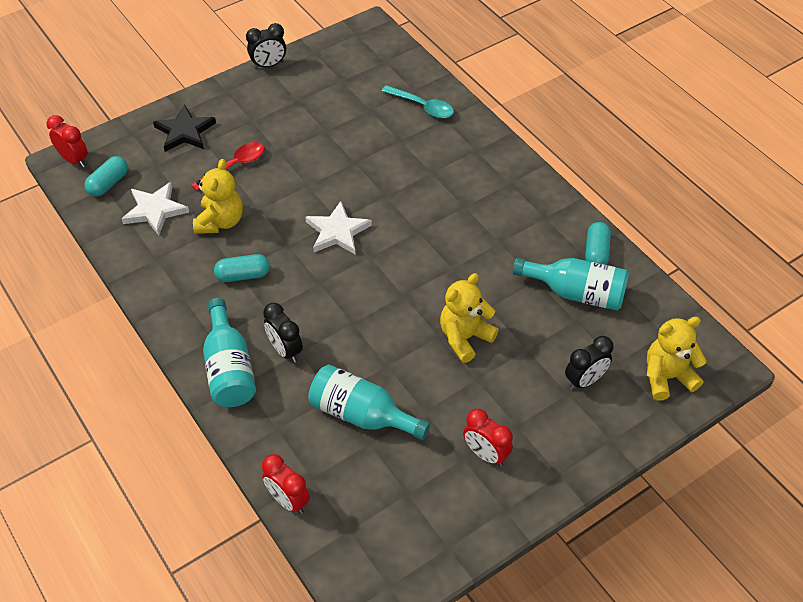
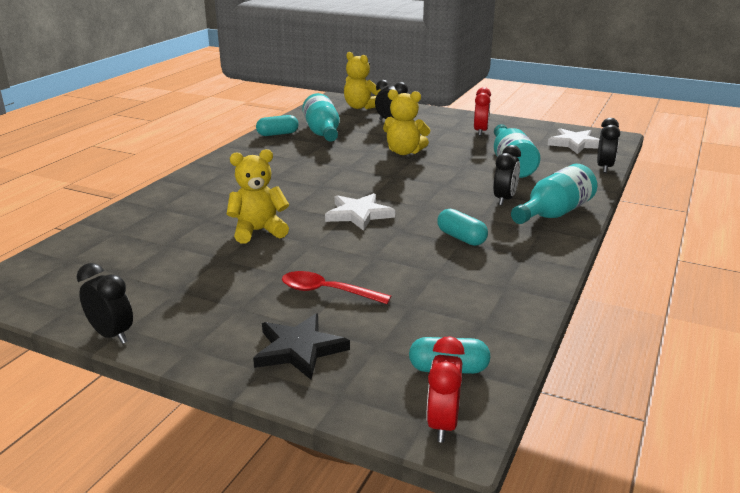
camera: 120 degrees left, 25 degrees down
(155, 210) = (447, 315): white star -> white star (575, 144)
(220, 221) = (414, 271): yellow teddy bear -> yellow teddy bear (258, 231)
(288, 500) = (604, 168): red clock -> black clock
(422, 106) = (145, 221): turquoise spoon -> none

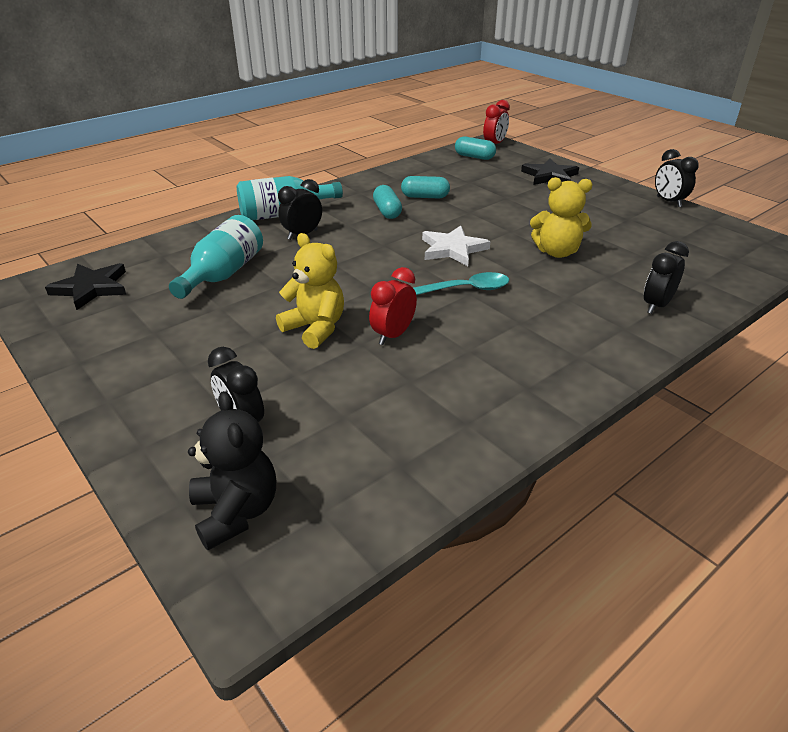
camera: 155 degrees left, 10 degrees up
(277, 134) = (474, 438): turquoise capsule -> turquoise capsule (425, 197)
(322, 133) = (393, 416): turquoise bottle -> none
(324, 188) = (465, 289): none -> turquoise spoon
(327, 292) = (518, 198): red spoon -> none
(361, 107) = (236, 512): yellow teddy bear -> black teddy bear
(480, 132) = (154, 346): red clock -> red clock (393, 335)
(575, 144) = (91, 288): white star -> black star
(604, 168) = (143, 247): black clock -> black clock (656, 305)

